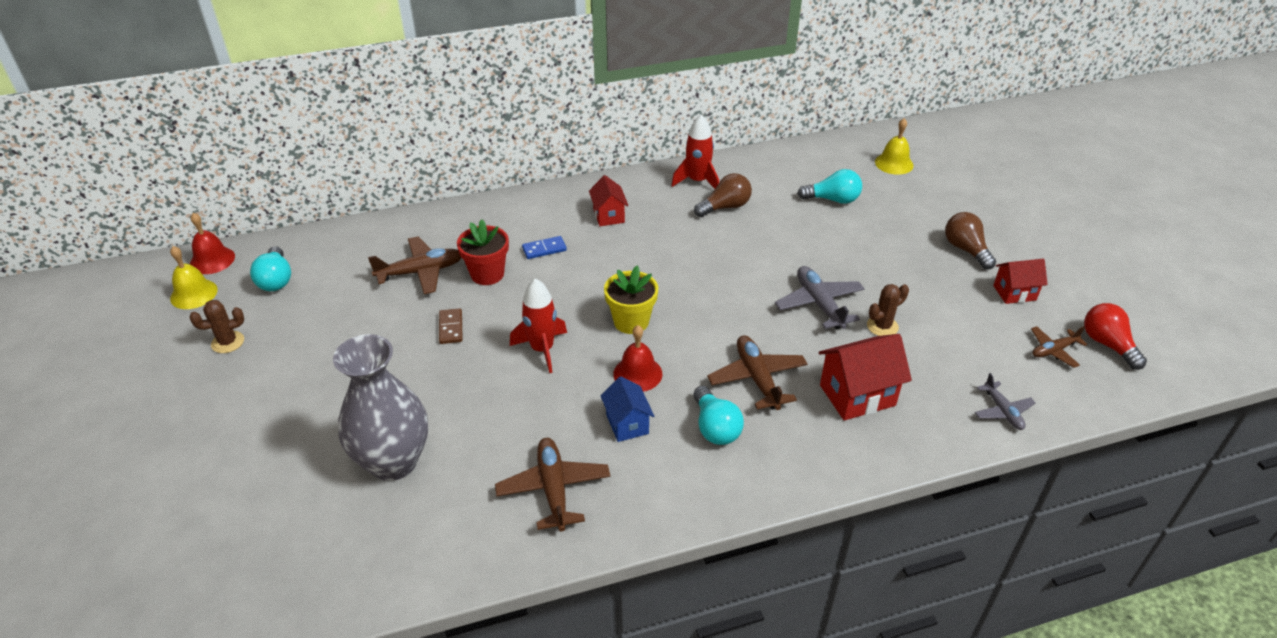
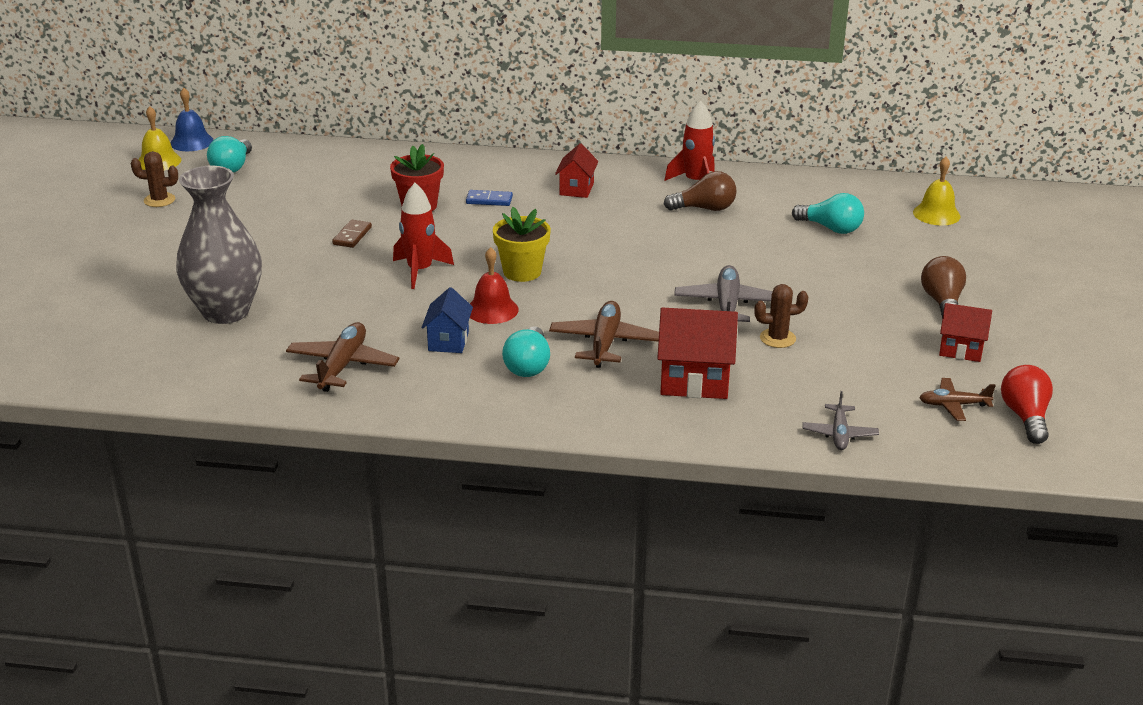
camera: 25 degrees right, 10 degrees down
(212, 260) = (191, 142): red bell -> blue bell
(421, 272) = (360, 190): brown plane -> none

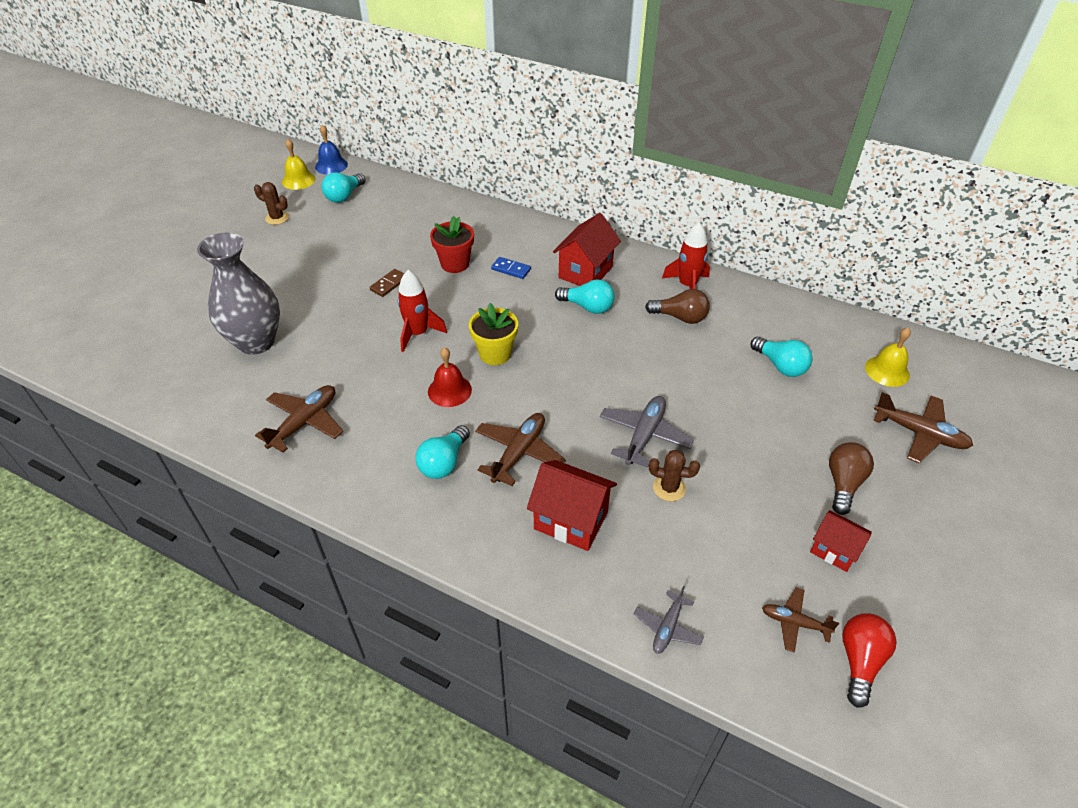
camera: 20 degrees right, 15 degrees up
(448, 341) = (397, 417): blue house -> none
(576, 189) = (585, 272): red house -> red house, size x1.59
(599, 217) = (587, 307): none -> turquoise light bulb
(992, 254) = (919, 434): none -> brown plane

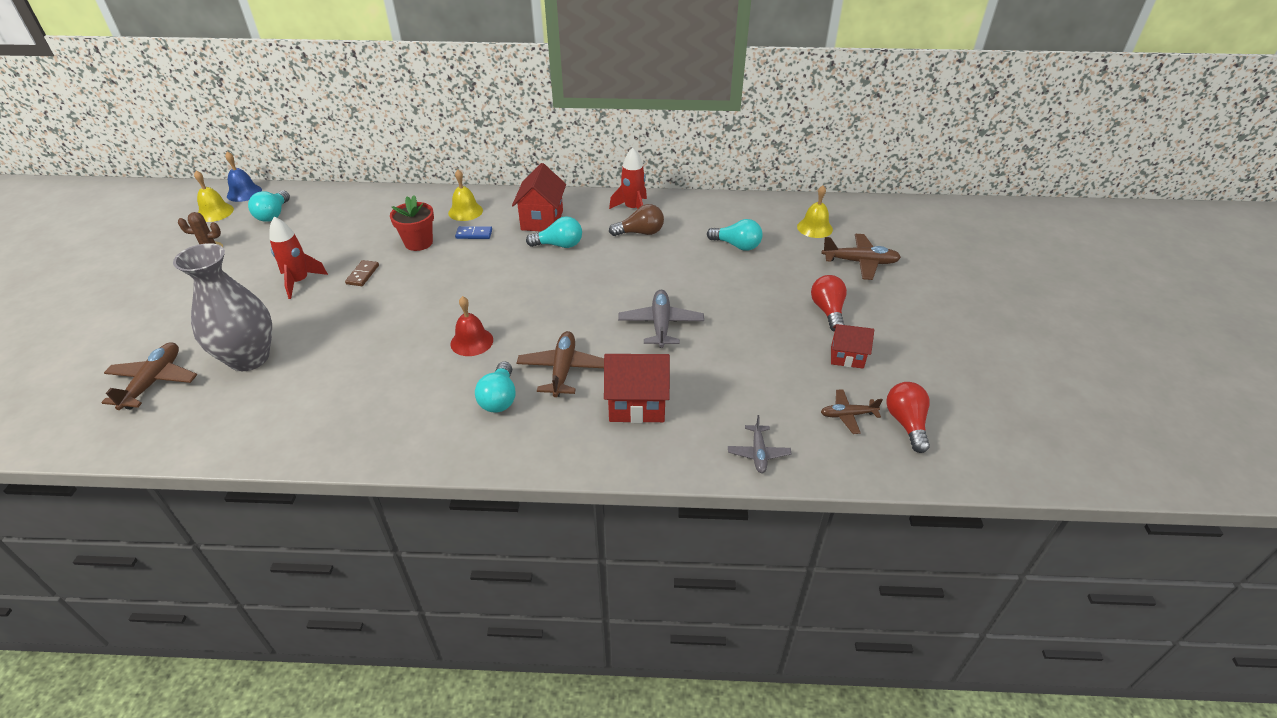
camera: 25 degrees left, 5 degrees down
(304, 422) = (342, 409): brown plane -> brown plane (154, 382)
(418, 333) = (415, 306): red rocket -> red rocket (299, 282)
(495, 354) = (497, 302): yellow flower pot -> none
(515, 240) = (465, 211): none -> yellow bell
(669, 488) = (702, 355): brown cactus -> none
(843, 484) = (828, 311): brown light bulb -> red light bulb

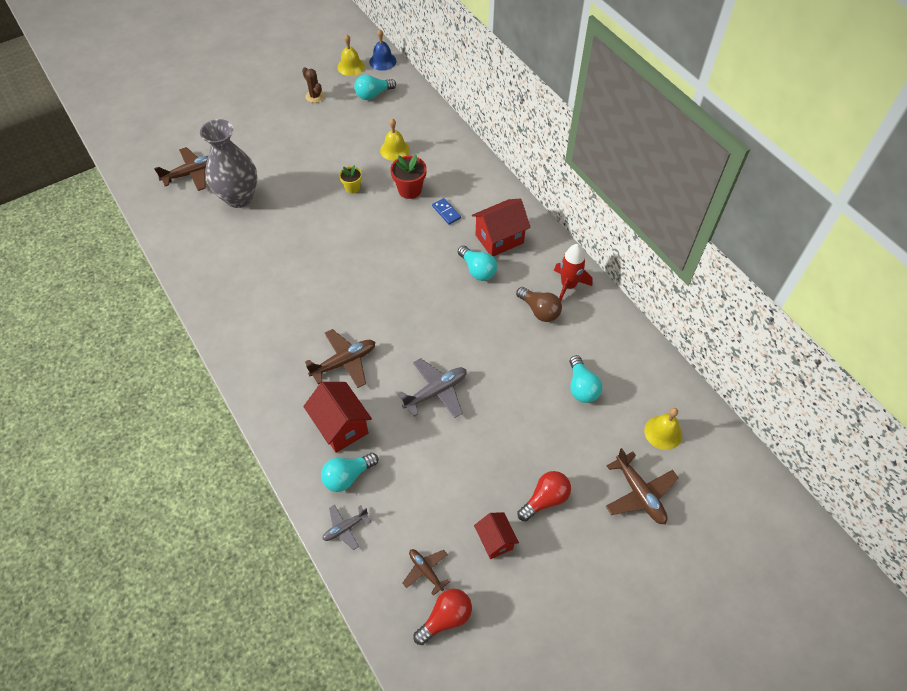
camera: 55 degrees right, 15 degrees up
(299, 282) = (320, 163): red rocket -> none
(362, 274) = (352, 188): brown domino -> yellow flower pot
(465, 211) = (468, 187): yellow bell -> yellow bell (395, 150)
(472, 341) = (333, 293): red bell -> none
(499, 398) = (293, 345): turquoise light bulb -> turquoise light bulb (347, 476)

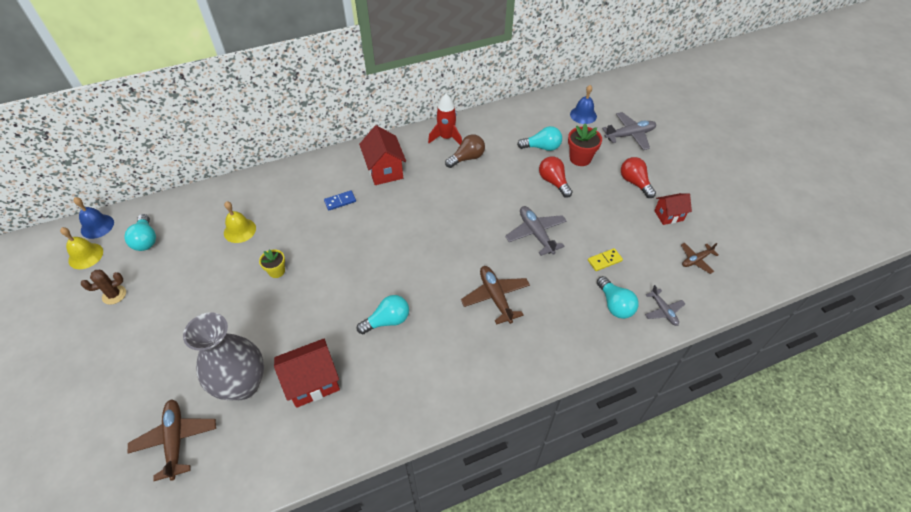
camera: 80 degrees left, 5 degrees down
(341, 426) = (564, 305): red house -> red house (313, 382)
(408, 465) = (604, 261): none -> yellow domino
(409, 190) = (300, 225): red flower pot -> red flower pot (580, 158)
(445, 618) = (732, 252): red light bulb -> red light bulb (553, 182)
(477, 270) = (414, 189): turquoise light bulb -> turquoise light bulb (387, 321)
(639, 494) = (630, 135): brown plane -> grey plane
(663, 432) = (583, 115): yellow bell -> blue bell

